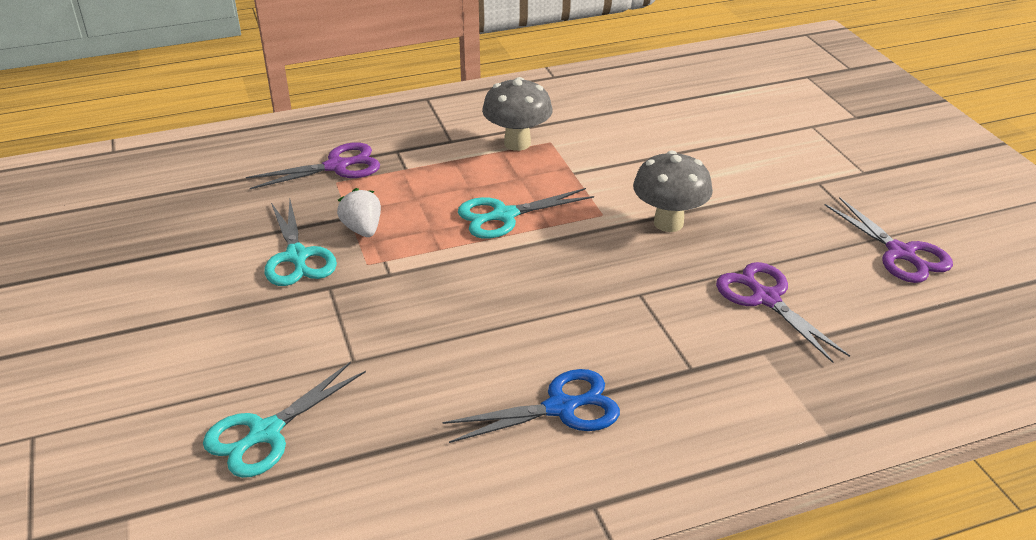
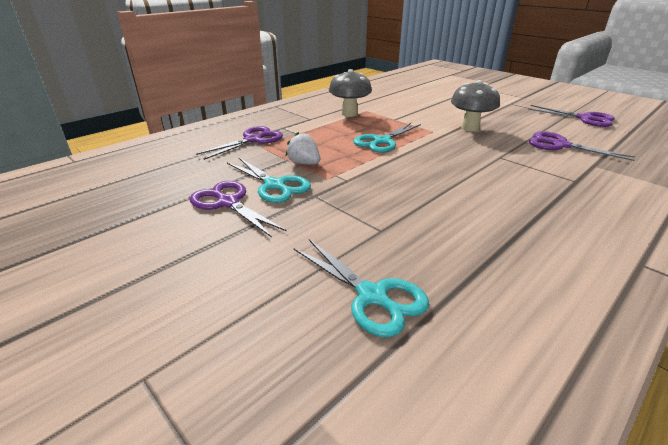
camera: 25 degrees left, 5 degrees down
(227, 269) = (228, 203): none -> purple scissors
(266, 433) = (372, 296): turquoise scissors -> turquoise scissors turned 60 degrees counterclockwise
(560, 408) = (542, 218): blue scissors -> none

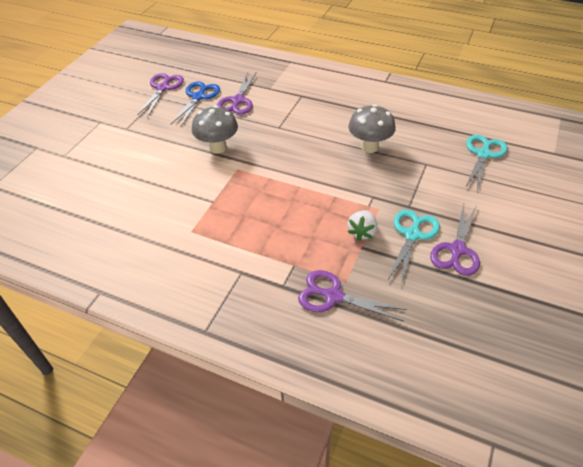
camera: 110 degrees left, 15 degrees up
(349, 114) = (209, 242): grey mushroom -> grey mushroom (369, 147)
(382, 141) = (282, 196): turquoise scissors -> none
(567, 130) = (198, 97): none -> blue scissors

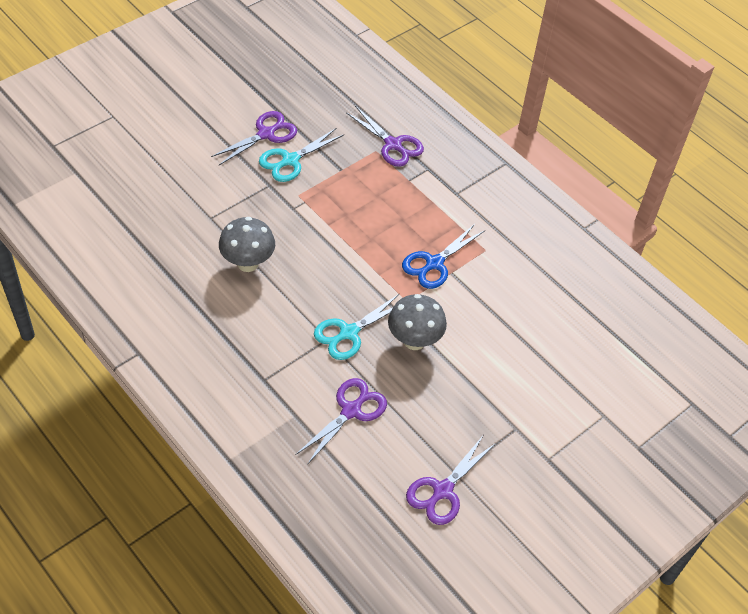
camera: 160 degrees left, 5 degrees up
(198, 97) = (400, 445): blue scissors -> blue scissors (434, 263)
(362, 232) = (331, 181): white strawberry -> none
(483, 154) = (144, 201): turquoise scissors -> turquoise scissors (349, 333)

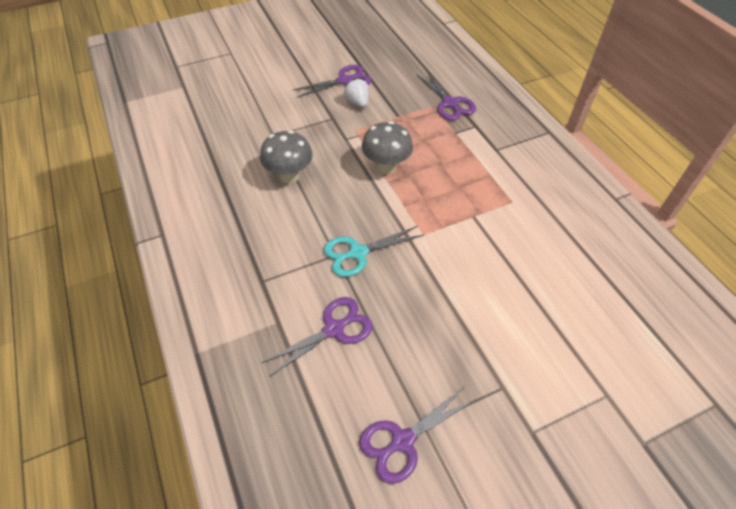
camera: 20 degrees right, 0 degrees up
(290, 160) = (357, 102): turquoise scissors -> white strawberry
(414, 341) = (419, 272): grey mushroom -> grey mushroom (386, 167)
(434, 263) = (459, 205): blue scissors -> none

